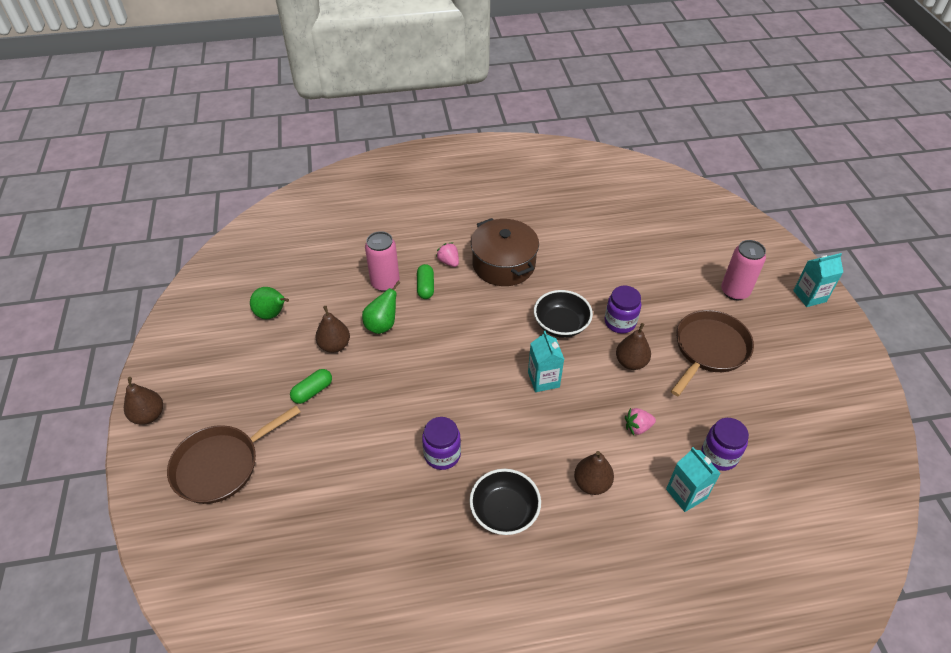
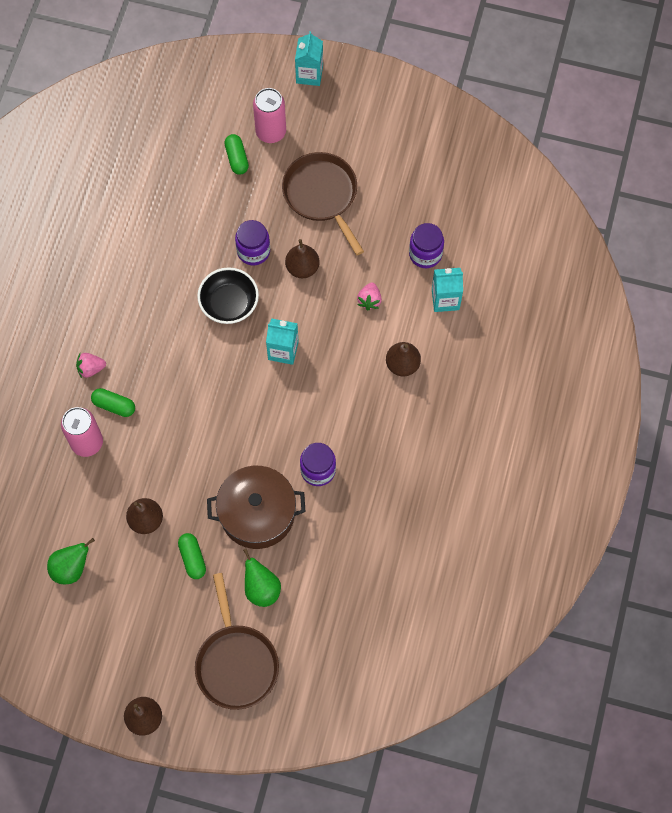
camera: 65 degrees left, 20 degrees up
(382, 325) = (143, 466): green pear -> green pear (261, 588)
(503, 264) = (123, 317): brown pot -> brown pot (257, 513)
(504, 511) = (394, 444): black bowl -> none
(692, 279) = (237, 158): none -> green capsule

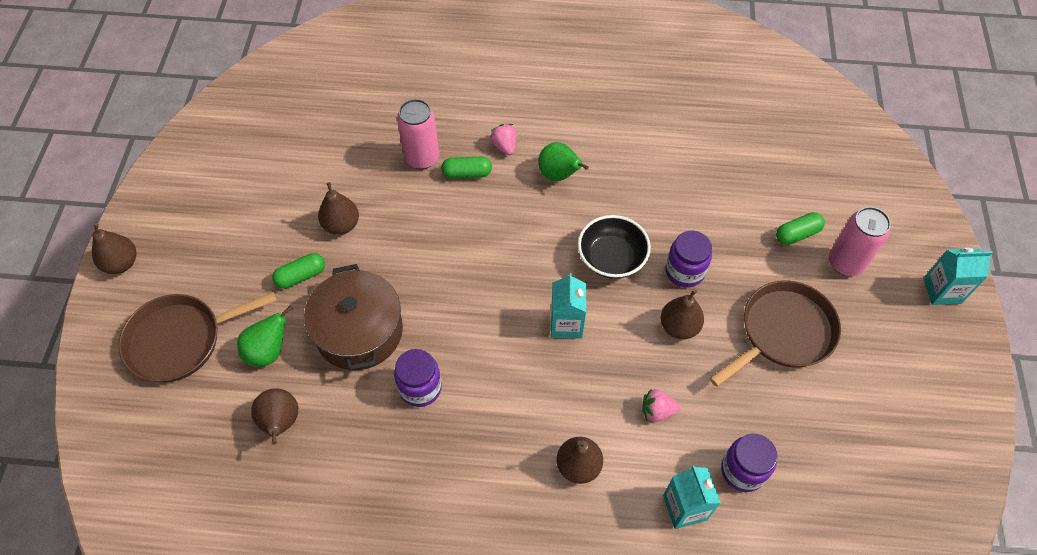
camera: 80 degrees right, 10 degrees down
(71, 568) = (284, 170): green pear -> green pear (559, 175)
(114, 405) = (467, 173): green capsule -> green capsule turned 75 degrees clockwise
(328, 581) = (281, 422): none -> brown pear

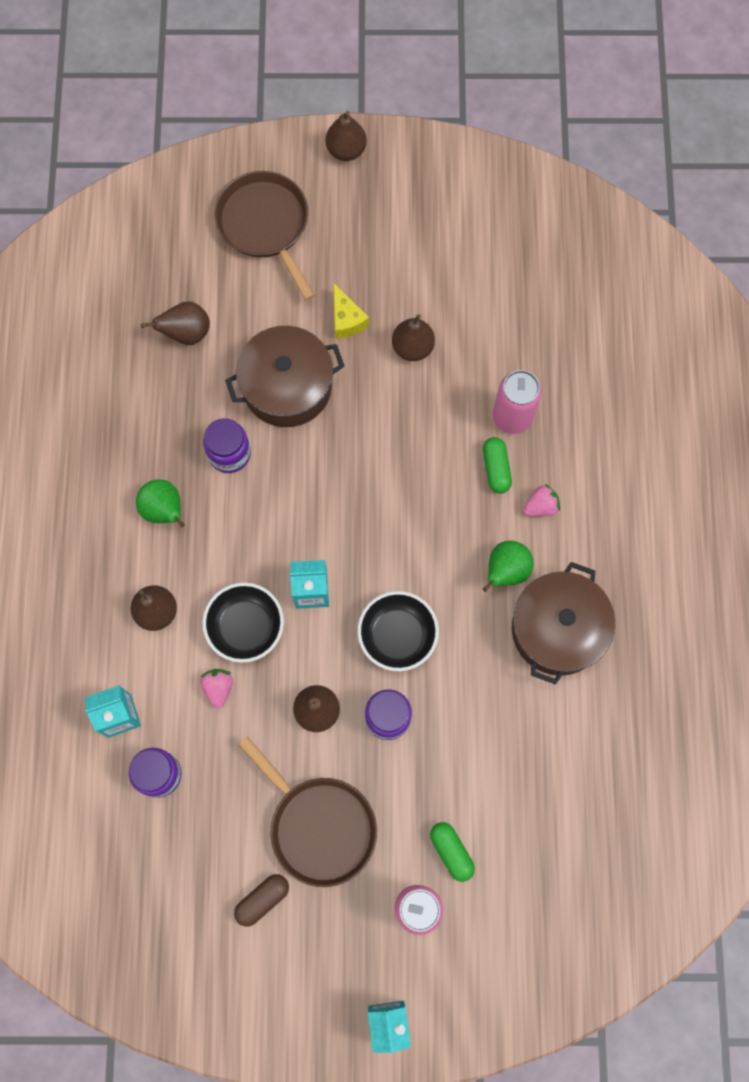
camera: 85 degrees right, 15 degrees up
(268, 351) = (259, 307): green pear -> green pear (164, 510)
(301, 276) = (346, 319): green capsule -> yellow cheese
(598, 383) = (245, 627): none -> black bowl
(611, 145) = (558, 629): none -> brown pot
(853, 383) = (262, 900): none -> brown capsule

